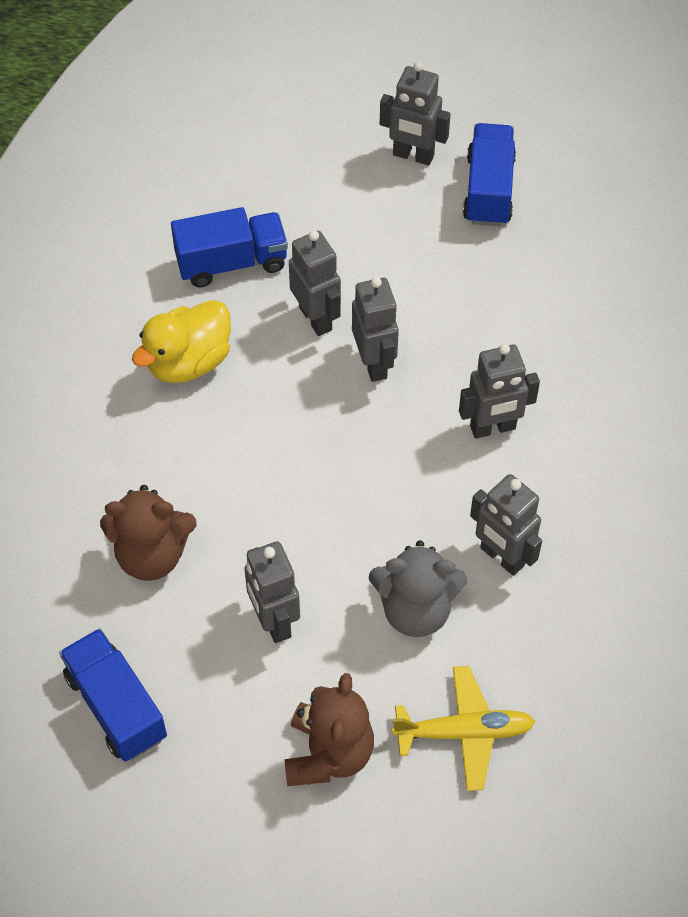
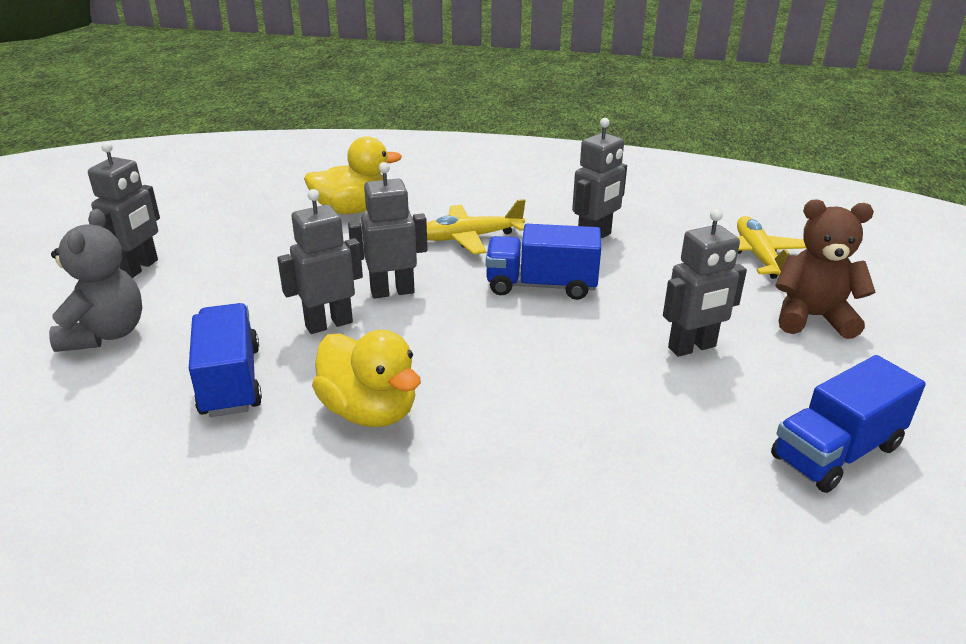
camera: 90 degrees left, 25 degrees down
(151, 555) = (637, 432): brown teddy bear -> none
(415, 610) = (655, 275): grey teddy bear -> grey teddy bear (105, 334)
(488, 190) = (206, 233): blue truck -> blue truck (541, 285)
(493, 428) = (469, 238): grey robot -> yellow plane
(554, 311) = (352, 210): none -> yellow duck

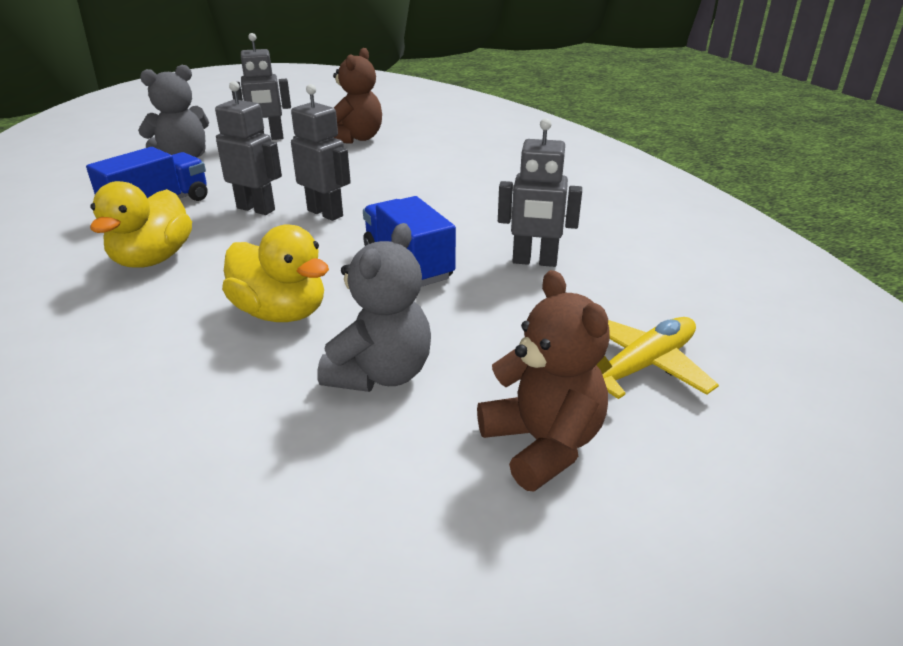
camera: 55 degrees right, 0 degrees up
(232, 224) = (356, 138): none -> brown teddy bear
(352, 210) = (431, 161): yellow duck -> yellow duck (281, 313)
(469, 238) = (449, 211): yellow plane -> none
(692, 347) = (381, 374): grey robot -> grey teddy bear
(836, 452) = (247, 533): blue truck -> none

